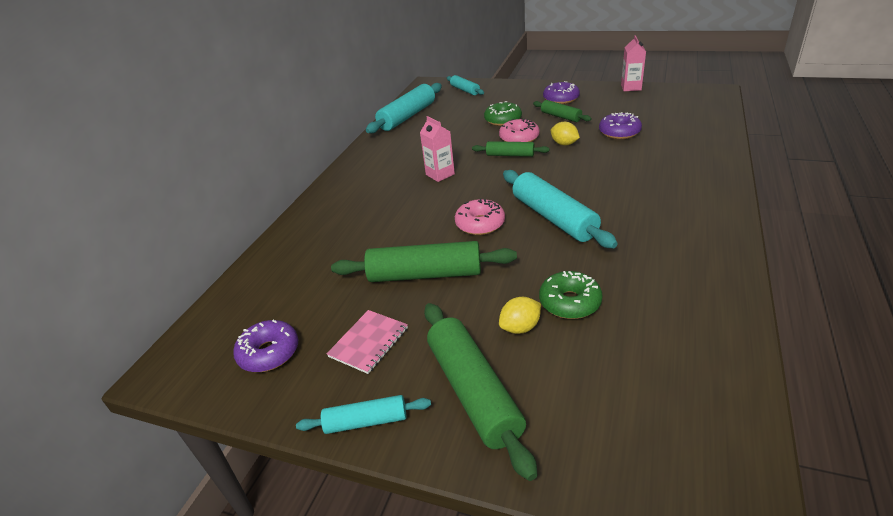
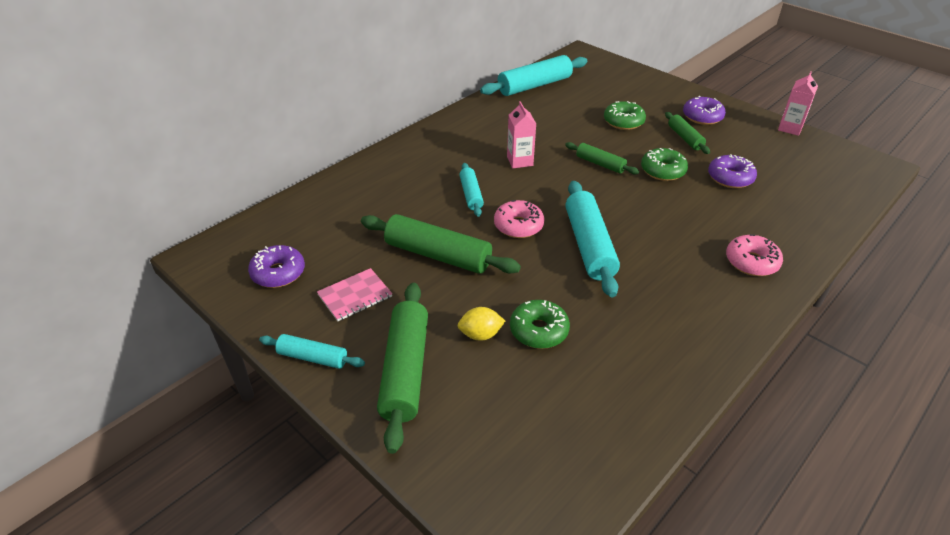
camera: 20 degrees right, 5 degrees up
(465, 90) = (612, 73): turquoise rolling pin -> turquoise rolling pin (471, 194)
(519, 138) = (623, 148): pink donut -> pink donut (751, 262)
(564, 144) = (662, 171): yellow lemon -> green donut

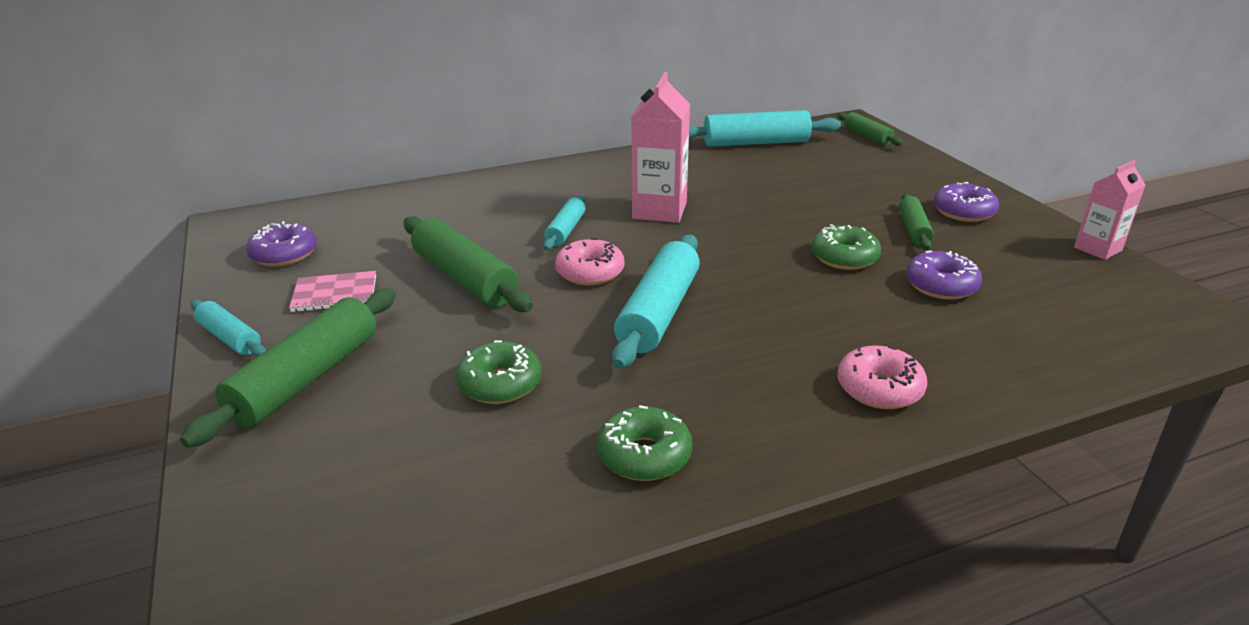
camera: 25 degrees right, 10 degrees down
(480, 334) = (427, 368): yellow lemon -> none
(520, 161) = (659, 210): pink carton -> pink carton, size x1.60
(600, 164) = (762, 233): green rolling pin -> green rolling pin (867, 136)
(623, 122) = (839, 197): green donut -> green donut (644, 455)

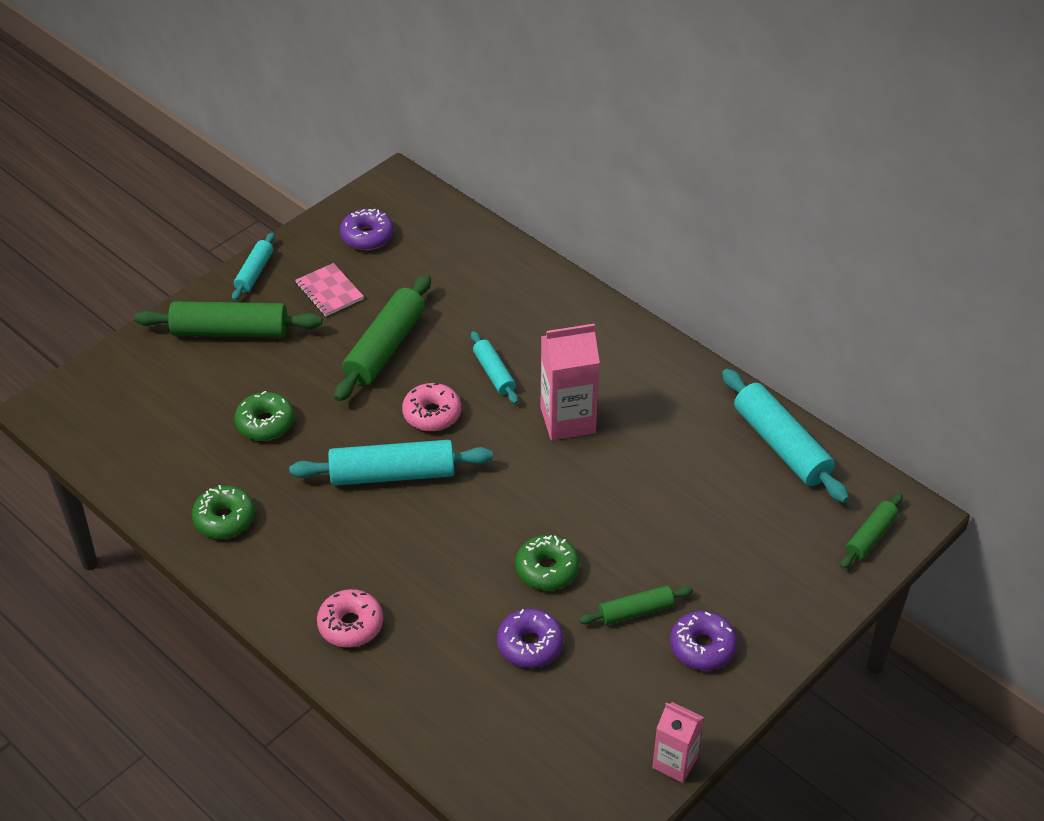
camera: 65 degrees right, 15 degrees up
(566, 230) = (494, 373): turquoise rolling pin -> turquoise rolling pin turned 75 degrees clockwise

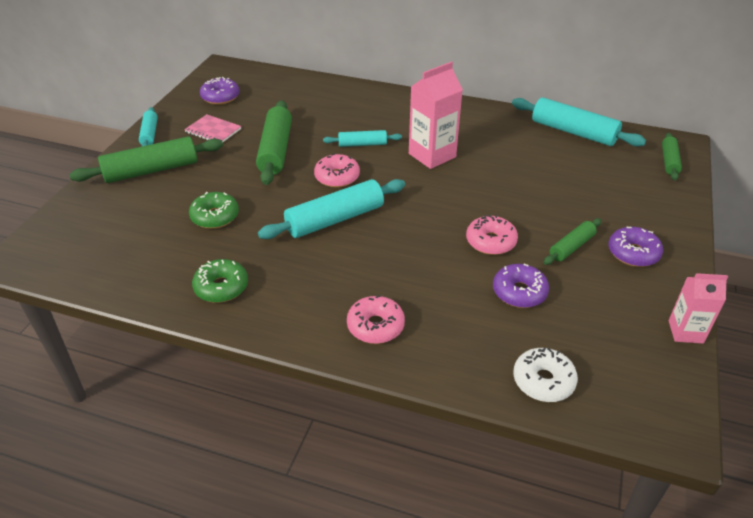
camera: 25 degrees left, 5 degrees down
(476, 752) = (543, 381): none -> white donut
(494, 373) = (362, 144): turquoise rolling pin -> turquoise rolling pin turned 45 degrees counterclockwise
(547, 569) = (490, 242): green donut -> pink donut

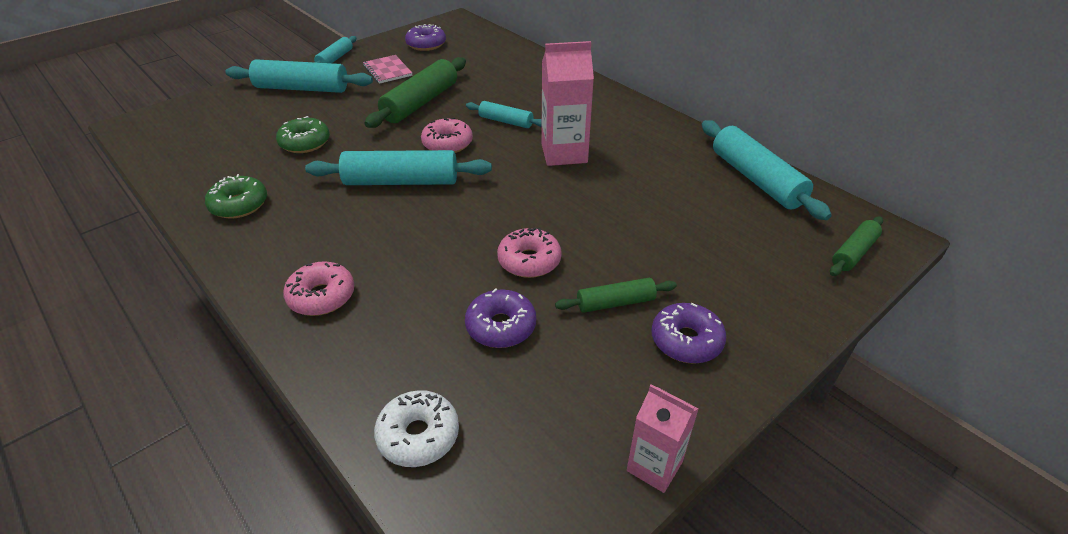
camera: 30 degrees right, 0 degrees up
(151, 170) = (302, 88): green rolling pin -> turquoise rolling pin

